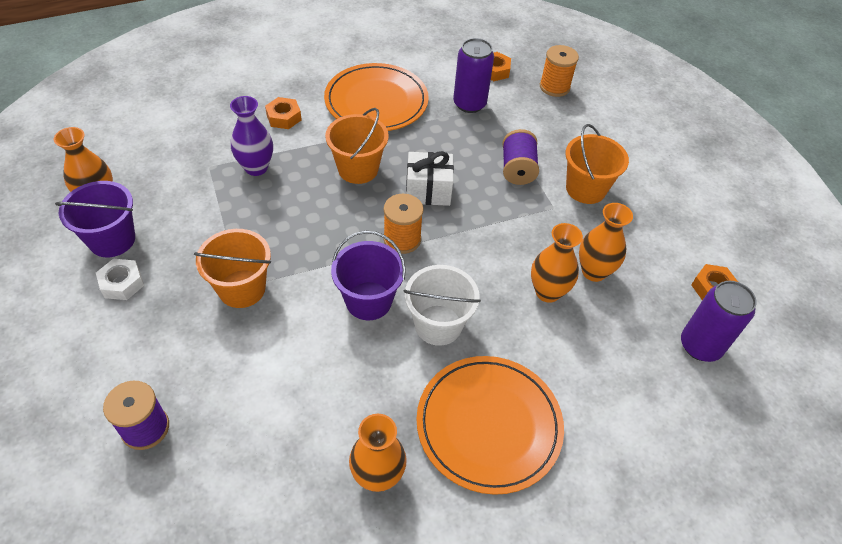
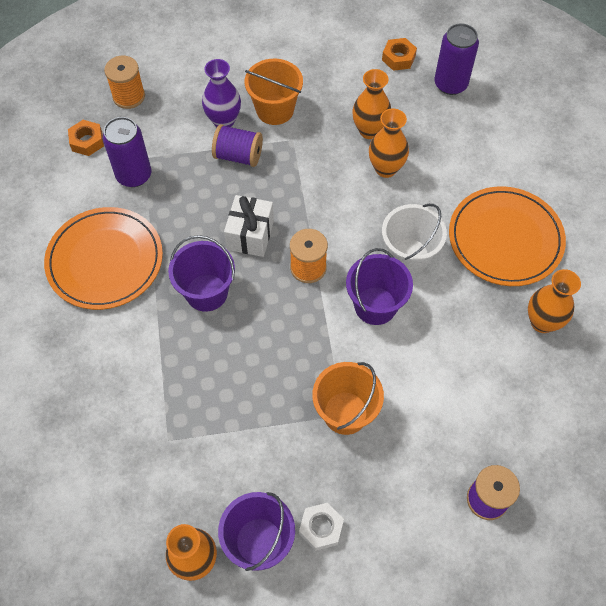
camera: 75 degrees left, 10 degrees up
(256, 168) = (181, 391): purple vase -> purple vase (223, 121)
(284, 117) = (106, 357): orange nut -> none
(358, 169) = (206, 292): orange bucket -> purple bucket

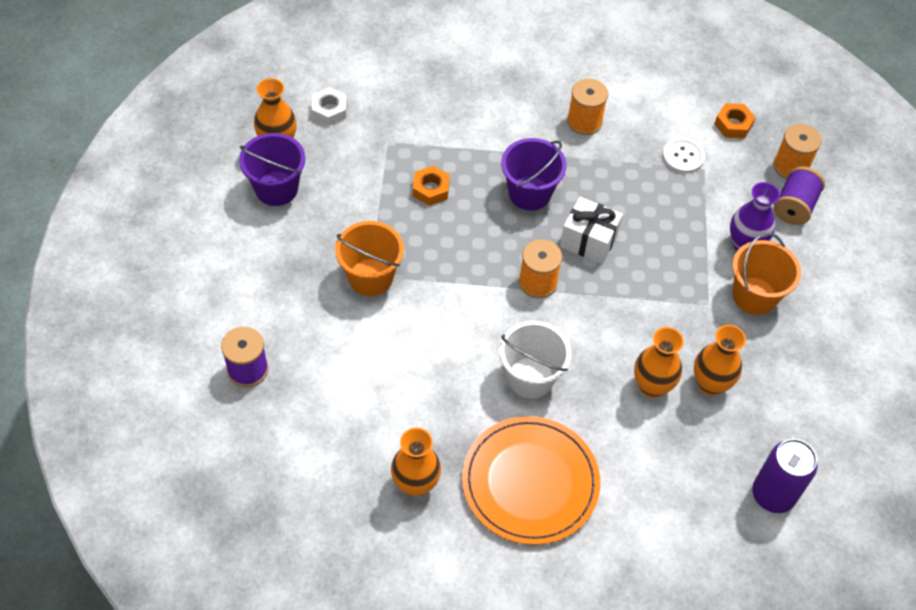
camera: 100 degrees right, 5 degrees down
(105, 260) = (584, 121): orange plate -> orange spool
(134, 175) = (683, 157): purple can -> white button
(238, 156) = (693, 249): purple spool -> purple spool (794, 206)
(321, 528) = (271, 234): white nut -> white nut (329, 110)
(375, 305) = (478, 331): purple bucket -> none
(398, 58) = (823, 446): orange nut -> orange nut (431, 189)

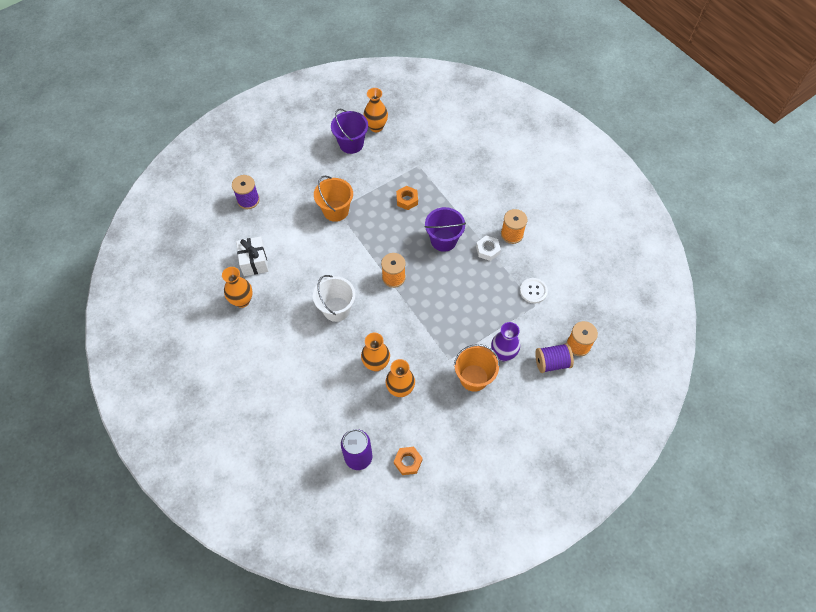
camera: 55 degrees right, 5 degrees up
(329, 110) = (414, 132): white nut -> white nut (487, 250)
(530, 482) = (279, 345): orange plate -> none
(588, 241) = (438, 283): white gift -> white gift (254, 262)
(733, 125) = (579, 301): orange nut -> orange nut (408, 462)

